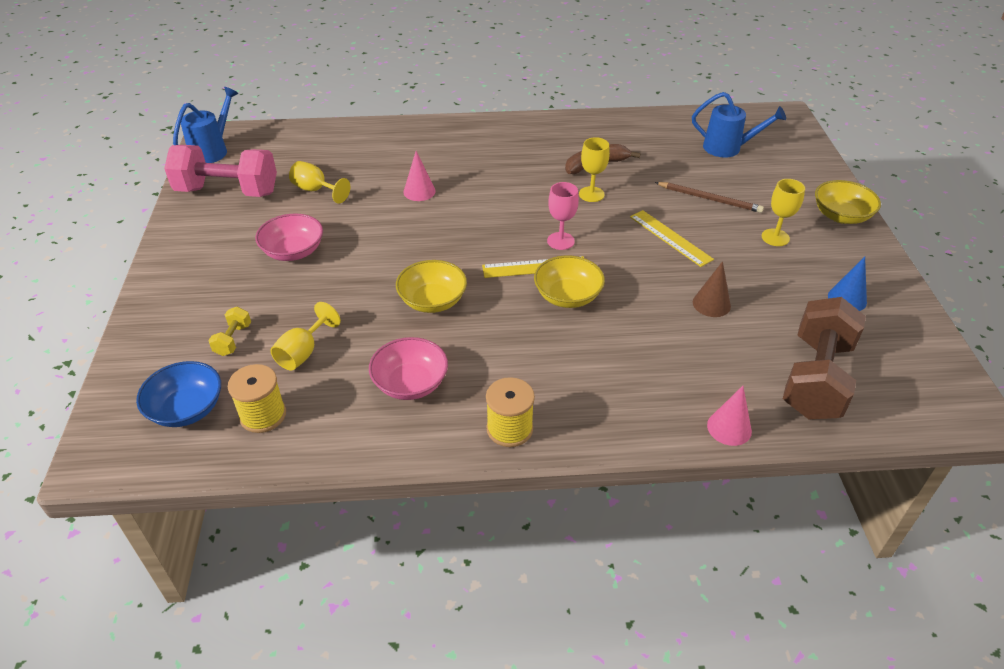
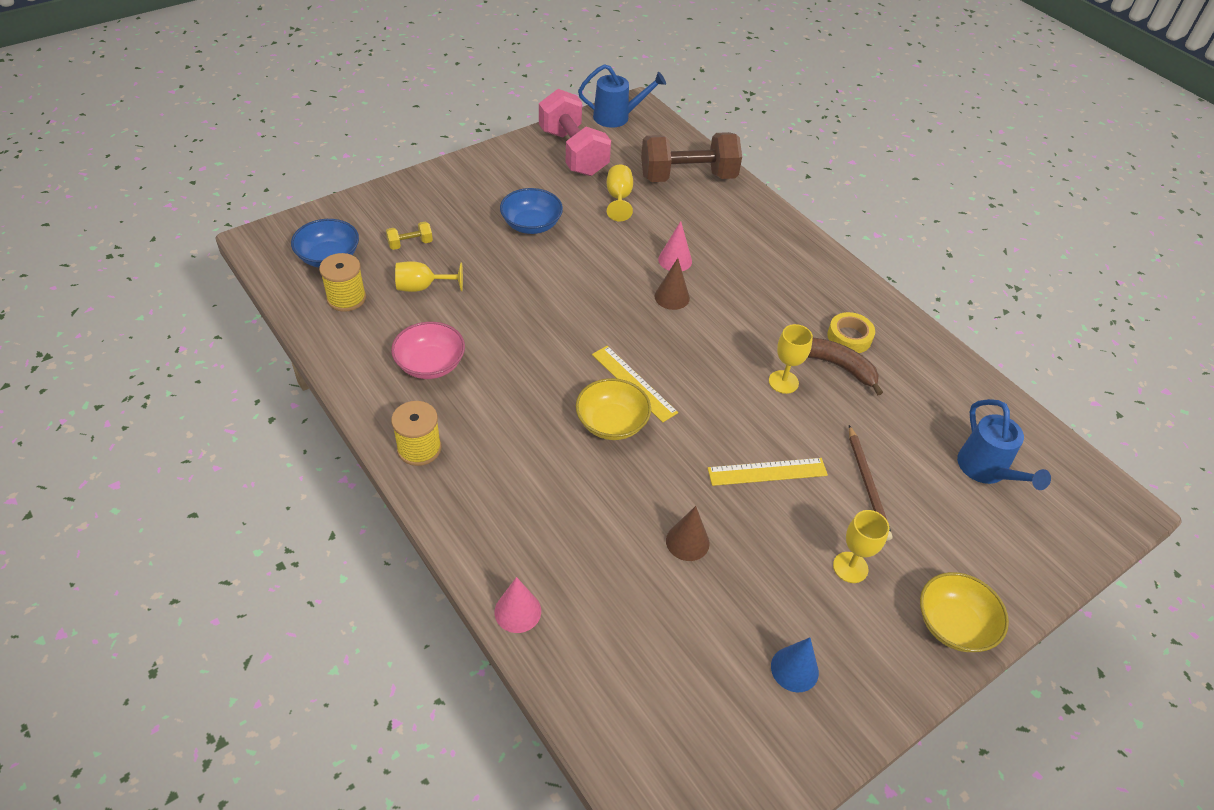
camera: 55 degrees right, 5 degrees up
(293, 251) = (531, 225): pink bowl -> blue bowl
(432, 301) = (536, 334): yellow bowl -> none
(458, 210) = (672, 297): none -> brown cone
(560, 241) = (688, 387): pink goblet -> none
(572, 148) = (849, 337): none -> yellow tape
(670, 238) = (767, 471): yellow ruler -> yellow ruler turned 60 degrees clockwise
(815, 378) = (637, 669): brown dumbbell -> brown dumbbell (688, 177)

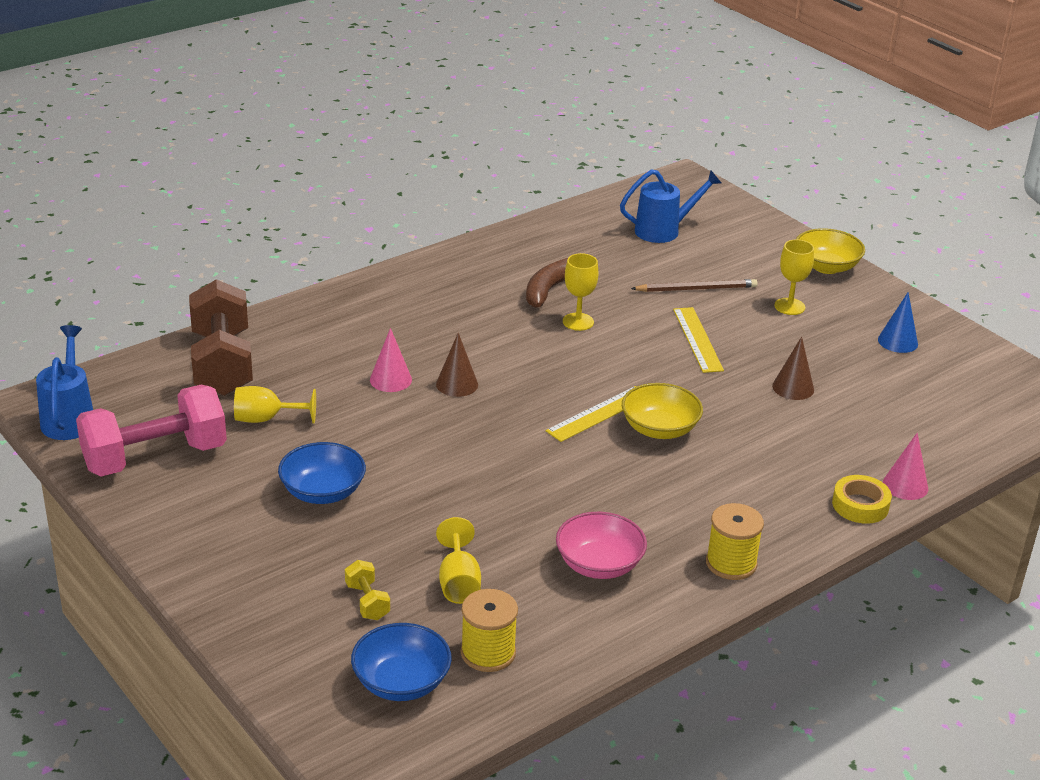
camera: 90 degrees left, 15 degrees down
(849, 337) = (506, 279): yellow tape -> yellow tape (860, 505)

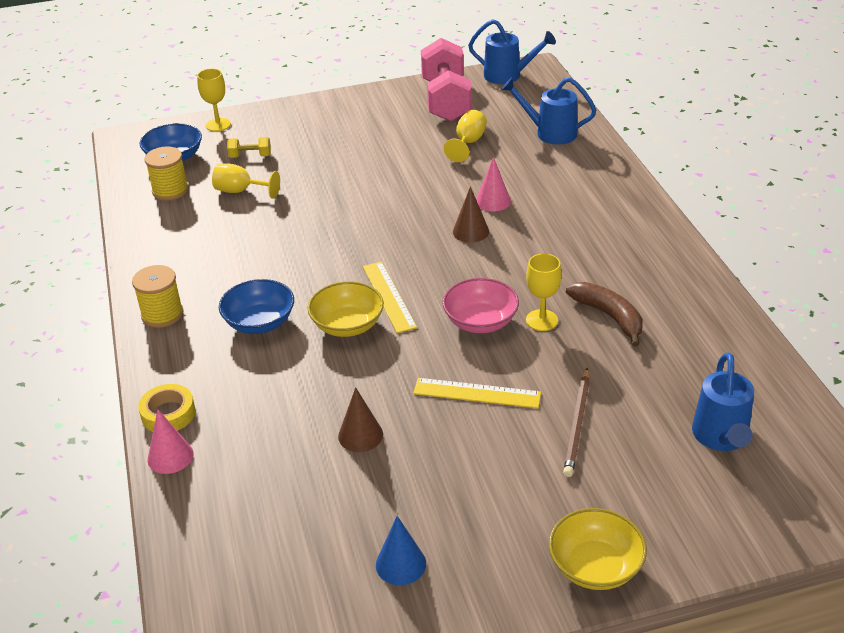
camera: 115 degrees right, 5 degrees up
(222, 363) = (550, 133): brown dumbbell -> blue watering can
(323, 492) = (370, 154): blue bowl -> blue bowl (259, 322)
(599, 564) = (211, 252): pink bowl -> pink bowl (480, 322)
(789, 306) = (513, 492): yellow goblet -> yellow goblet (218, 125)

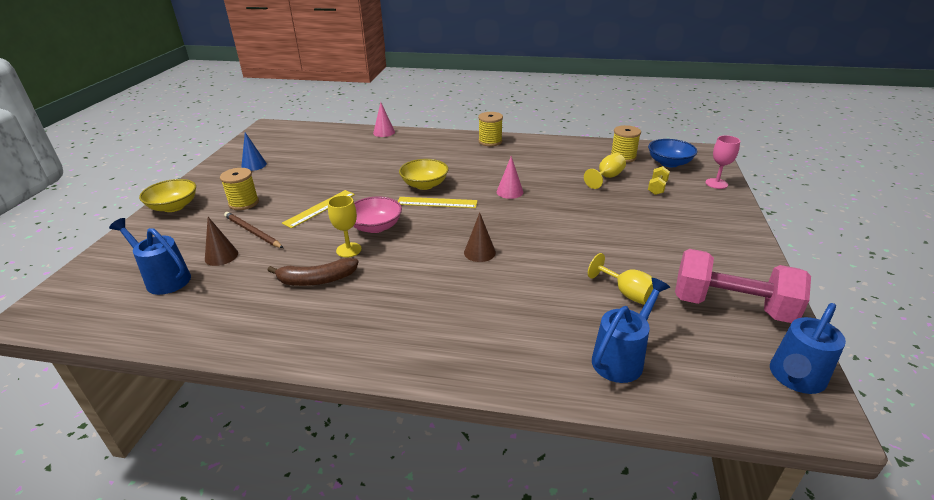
camera: 115 degrees right, 5 degrees down
(168, 414) = (411, 135): yellow tape -> none
(218, 125) = (716, 183): yellow goblet -> pink goblet
(259, 322) = (455, 162): blue bowl -> none
(360, 435) = (337, 171): brown cone -> brown cone (221, 256)
(493, 201) = (514, 276): pink cone -> pink cone (509, 192)
(522, 485) = (244, 203): none -> yellow spool

